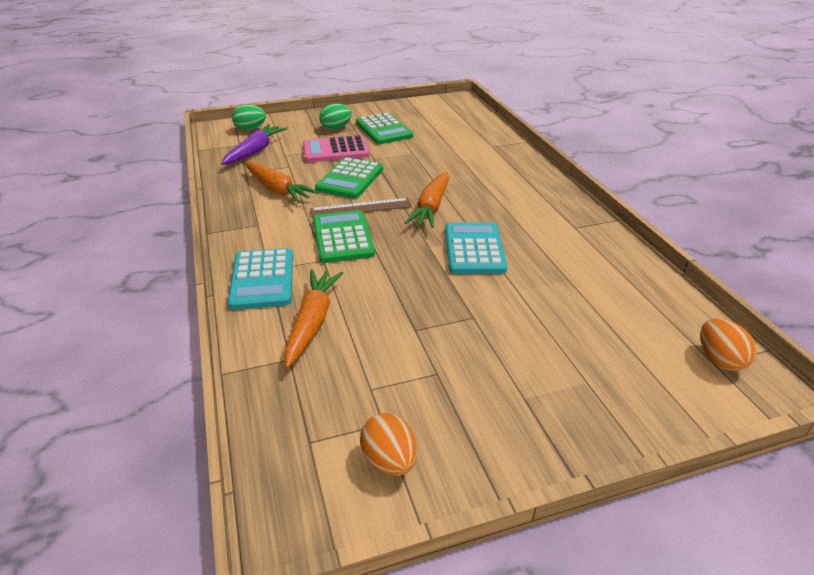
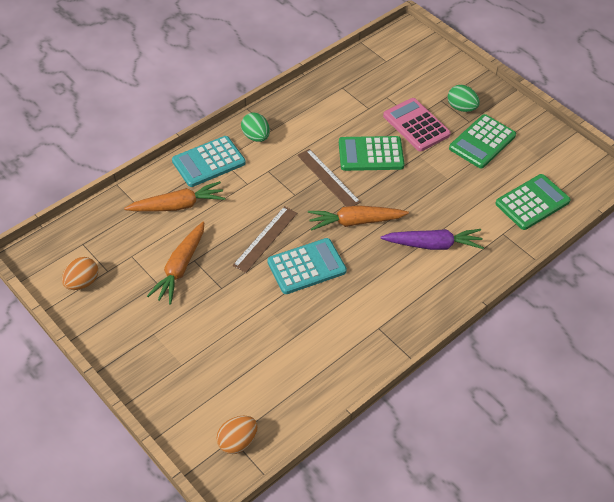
camera: 65 degrees right, 15 degrees up
(250, 129) = (419, 54): green egg -> green egg (256, 137)
(255, 151) = (380, 76): purple carrot -> purple carrot (433, 244)
(277, 189) = (327, 118): orange carrot -> orange carrot (180, 268)
(342, 237) = (280, 183): green calculator -> green calculator (532, 202)
(417, 266) = (265, 239): none -> brown ruler

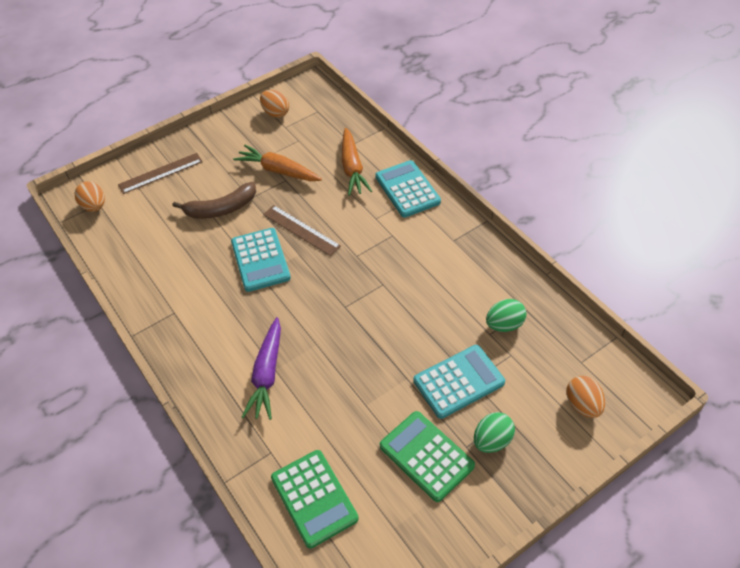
camera: 100 degrees right, 0 degrees up
(238, 311) = (221, 209): none -> brown banana
(256, 137) = (442, 226): green egg -> green egg (504, 325)
(328, 178) = (376, 285): brown ruler -> brown ruler (160, 173)
(355, 222) = (311, 304): orange carrot -> none
(371, 154) = (410, 328): green calculator -> none
(416, 125) = (458, 382): pink calculator -> turquoise calculator
(422, 62) = (582, 405): none -> orange egg

